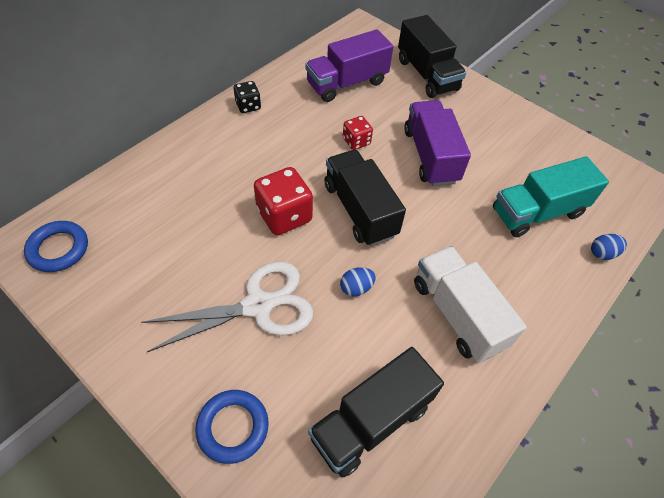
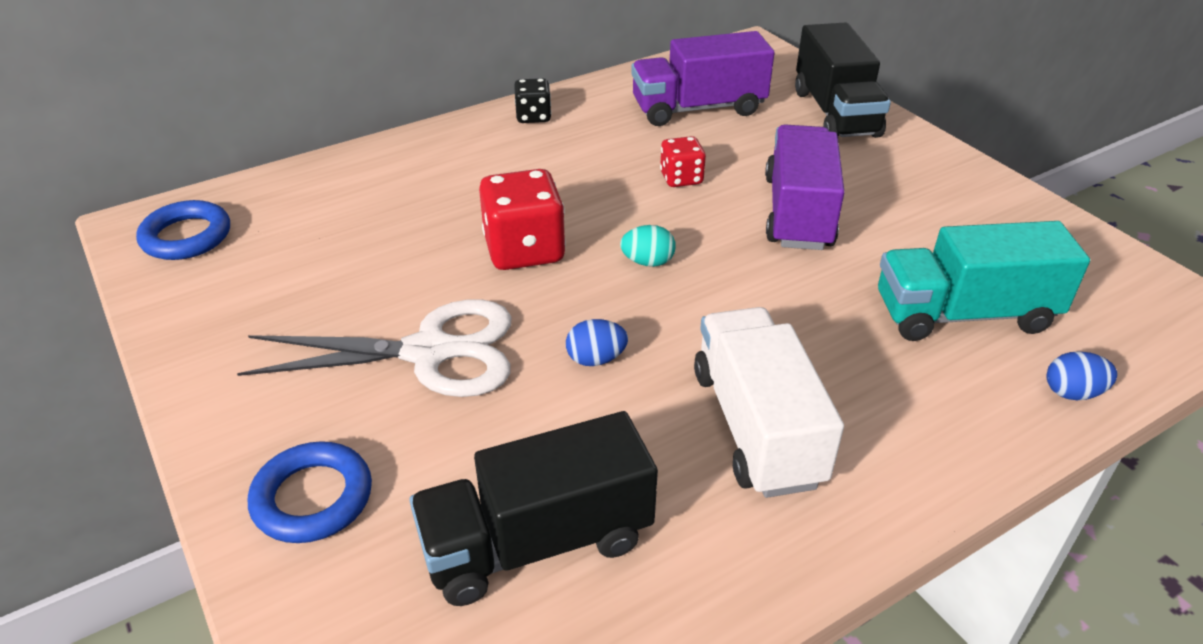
camera: 20 degrees right, 15 degrees down
(359, 210) = (648, 262): black truck -> turquoise egg

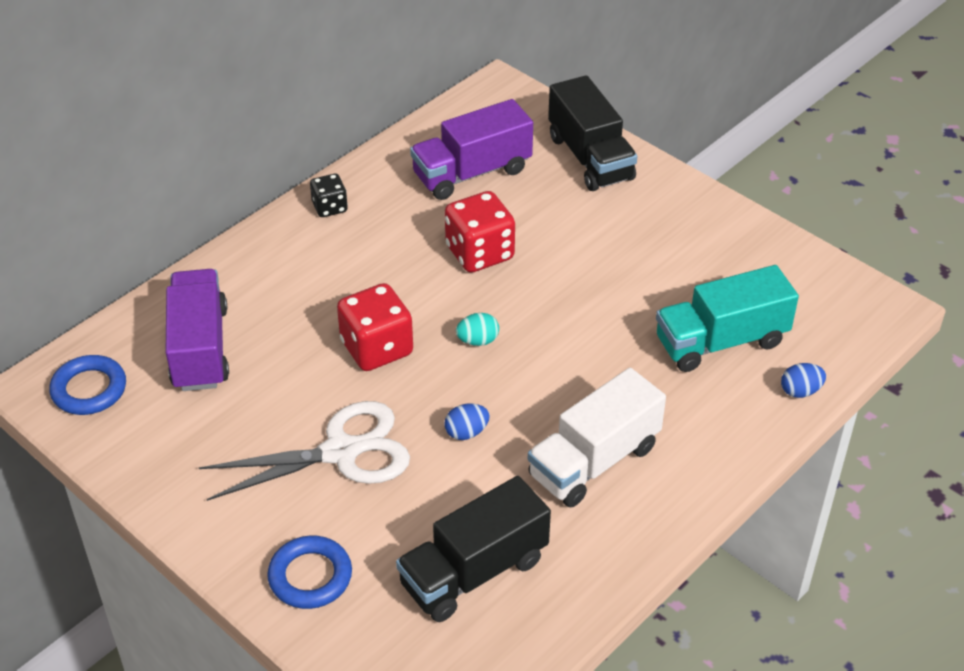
camera: 15 degrees left, 5 degrees up
(681, 178) = (479, 253): red dice -> red dice, size x1.75
(756, 427) = (594, 461): white truck -> white truck turned 105 degrees counterclockwise
(798, 212) = (582, 271): purple truck -> purple truck (200, 348)

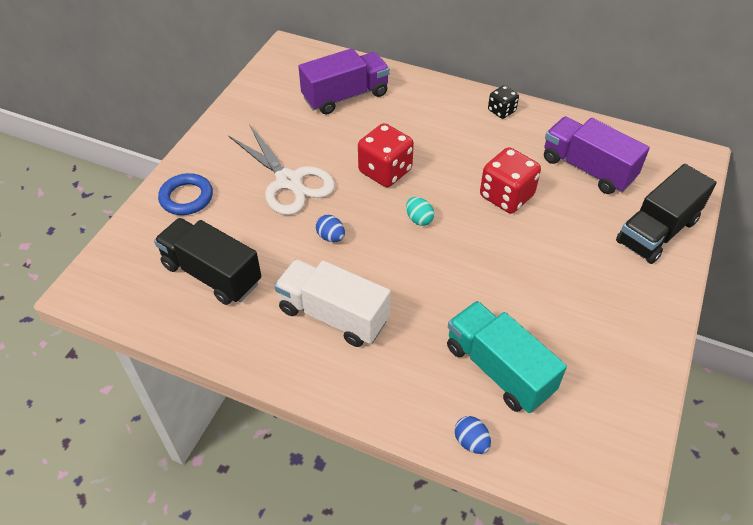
camera: 70 degrees right, 5 degrees up
(89, 389) = (293, 66): blue ring -> none

